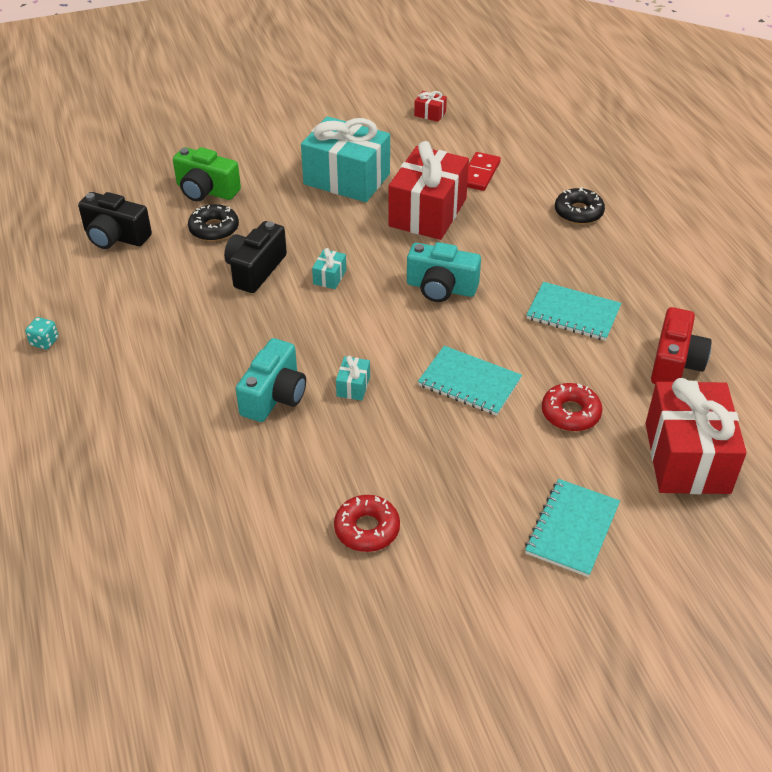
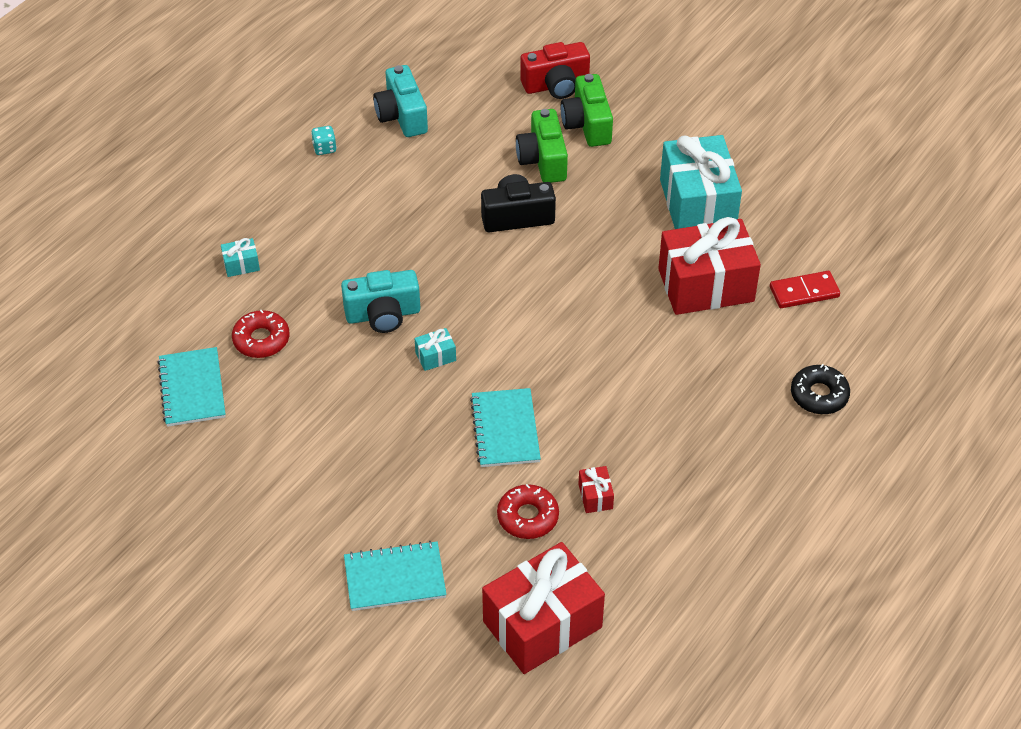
camera: 55 degrees right, 5 degrees up
(115, 237) = (475, 108): black camera -> none
(214, 229) = (543, 160): black donut -> green camera
(329, 277) = (552, 268): turquoise gift -> turquoise gift (241, 265)
(367, 529) = (294, 447): red donut -> red donut (261, 340)
(430, 114) = (863, 206): red gift -> red gift (595, 496)
(441, 288) = (608, 349): turquoise camera -> turquoise camera (402, 116)
(573, 313) = (661, 459): turquoise notebook -> turquoise notebook (192, 389)
(675, 363) = (660, 566): red camera -> red camera (556, 85)

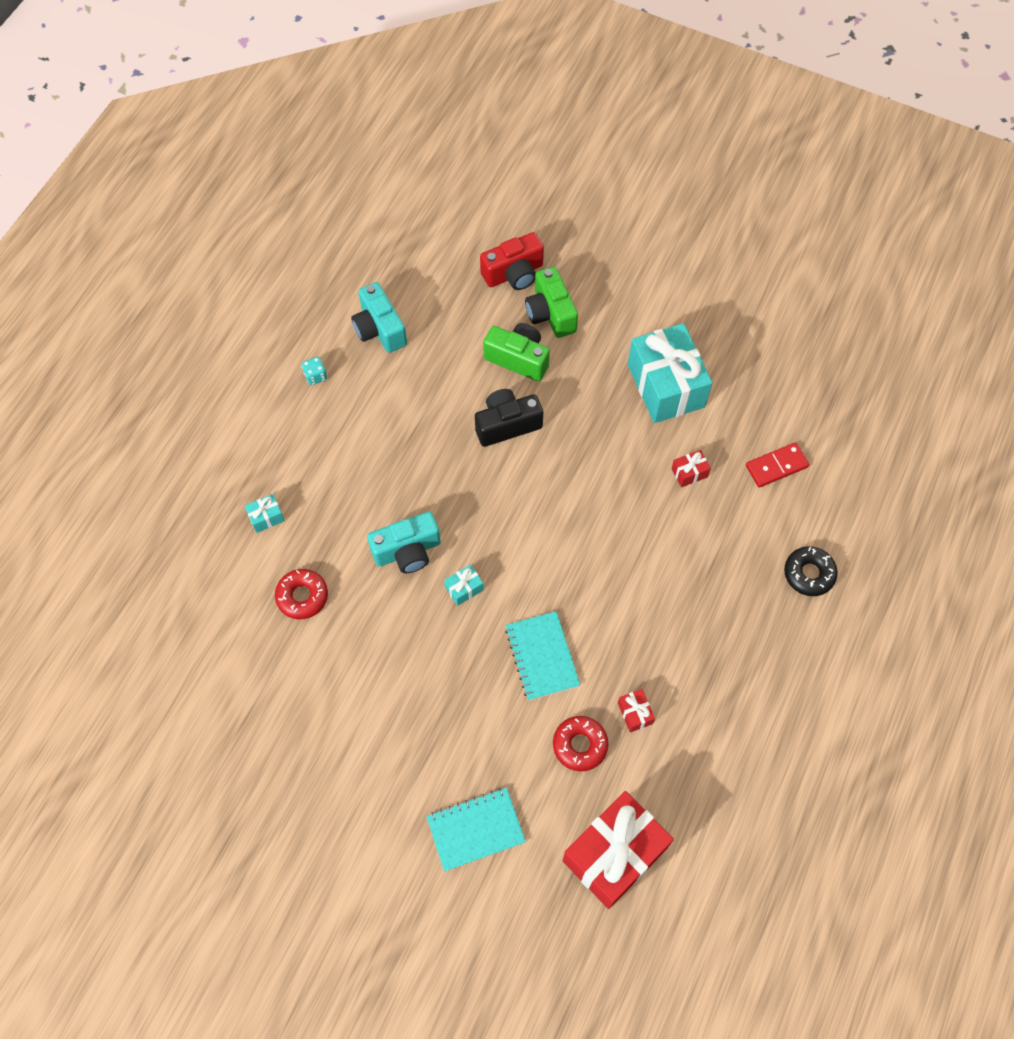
camera: 10 degrees left, 15 degrees up
(192, 389) = (250, 660): turquoise notebook -> none
(543, 160) = (518, 359): green camera -> green camera turned 135 degrees clockwise
(706, 285) = (689, 473): red gift -> red gift, size x0.40

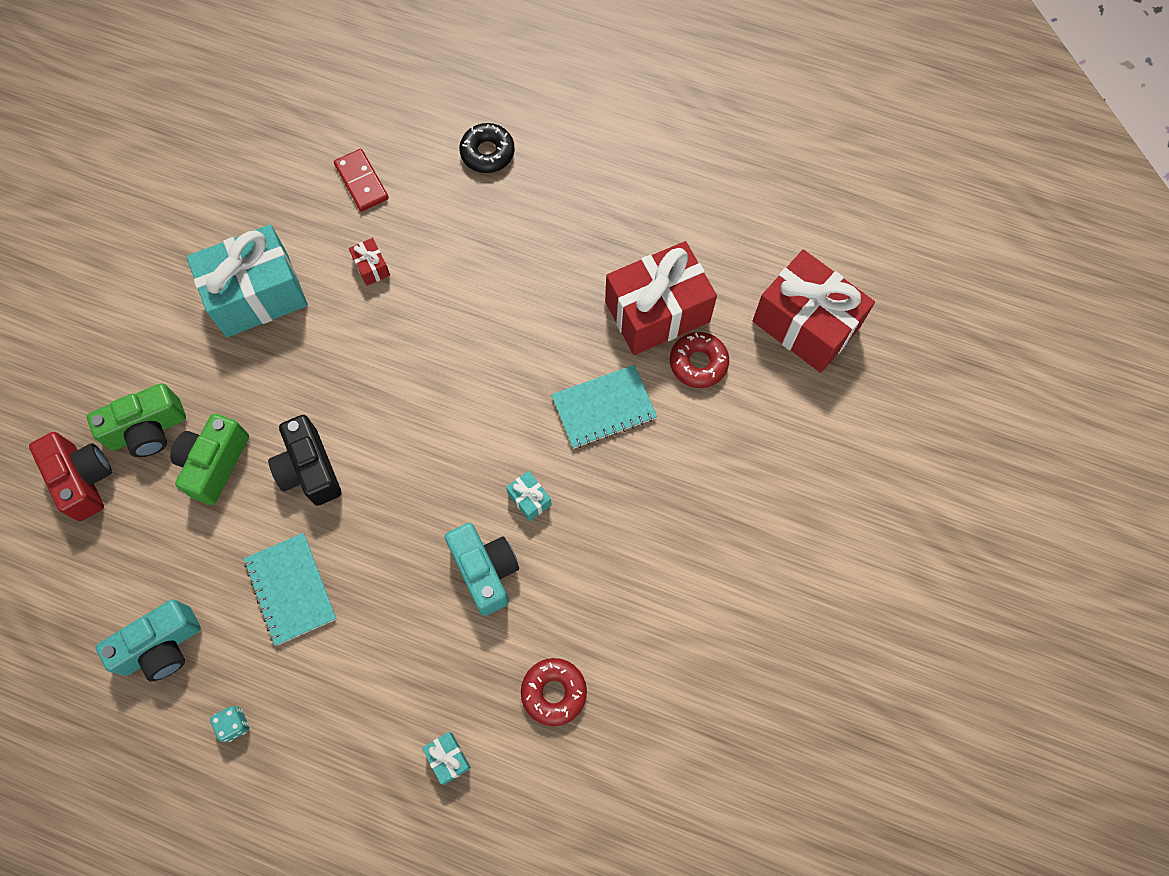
camera: 95 degrees left, 5 degrees up
(475, 829) = (803, 460): turquoise notebook -> turquoise notebook (291, 589)
(635, 713) = (657, 311): red gift -> red gift, size x2.50

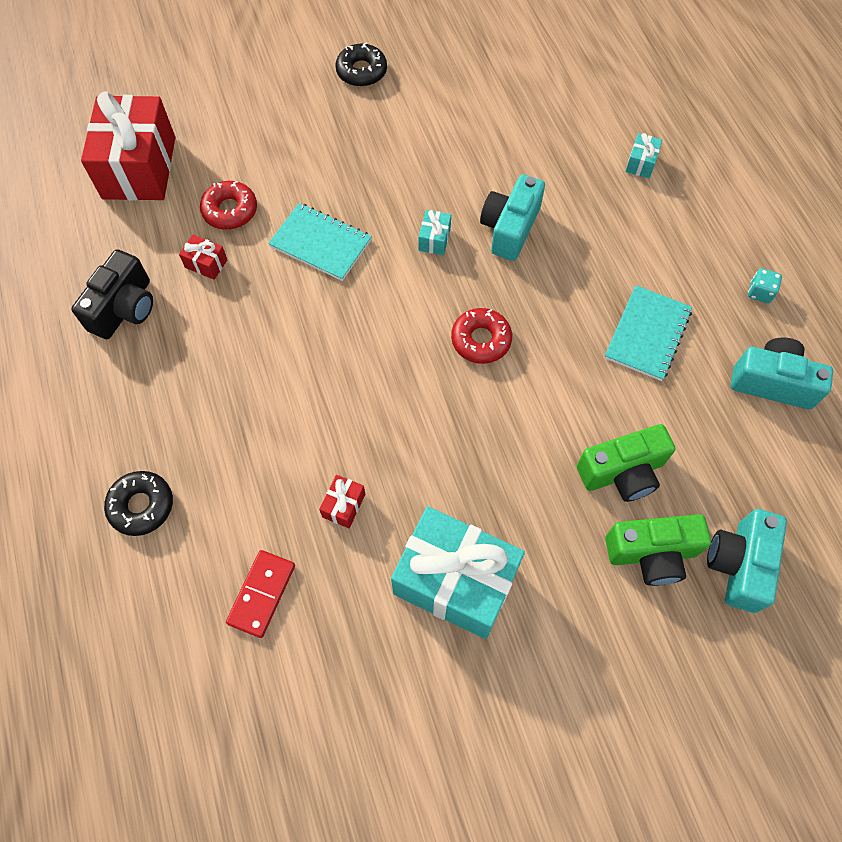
camera: 130 degrees left, 5 degrees down
(83, 479) = (739, 564): red camera -> turquoise camera
(148, 430) = (651, 553): green camera -> green camera turned 150 degrees clockwise
(309, 469) = (556, 398): black camera -> black camera (124, 308)
(554, 692) = (544, 138): red donut -> red donut (481, 340)
(657, 311) = (206, 264): red gift -> red gift, size x0.40
(778, 591) = (361, 71): none -> black donut

